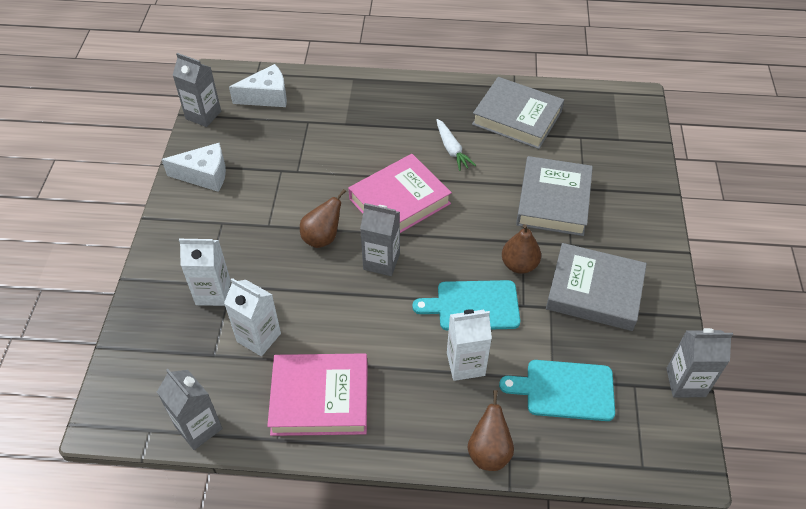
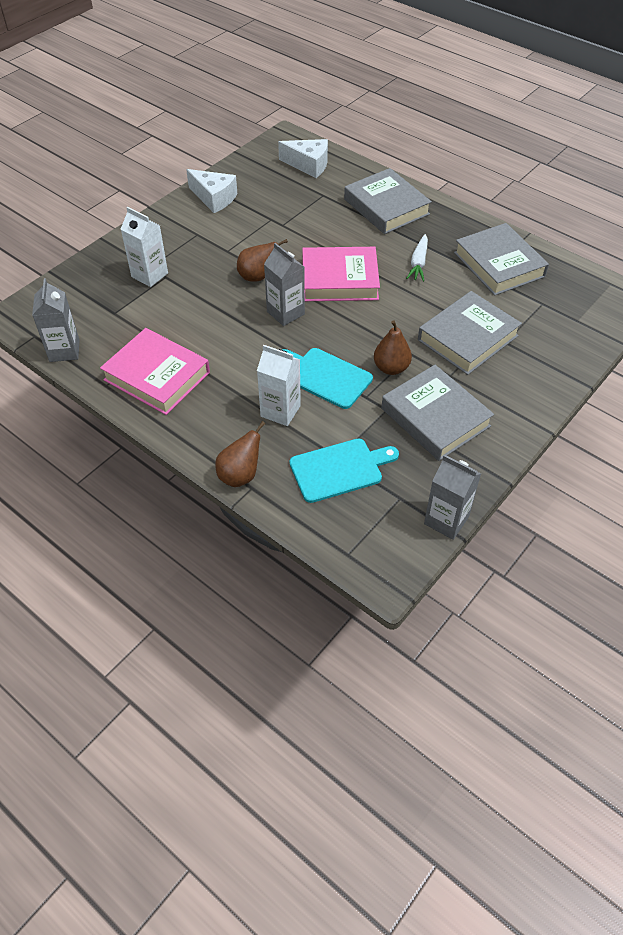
camera: 35 degrees right, 0 degrees up
(203, 115) = (250, 158): grey carton -> none
(259, 337) = (153, 317): white carton -> none
(375, 107) = (386, 207): none -> grey book
(565, 390) = (339, 469): turquoise cutting board -> turquoise cutting board turned 120 degrees clockwise

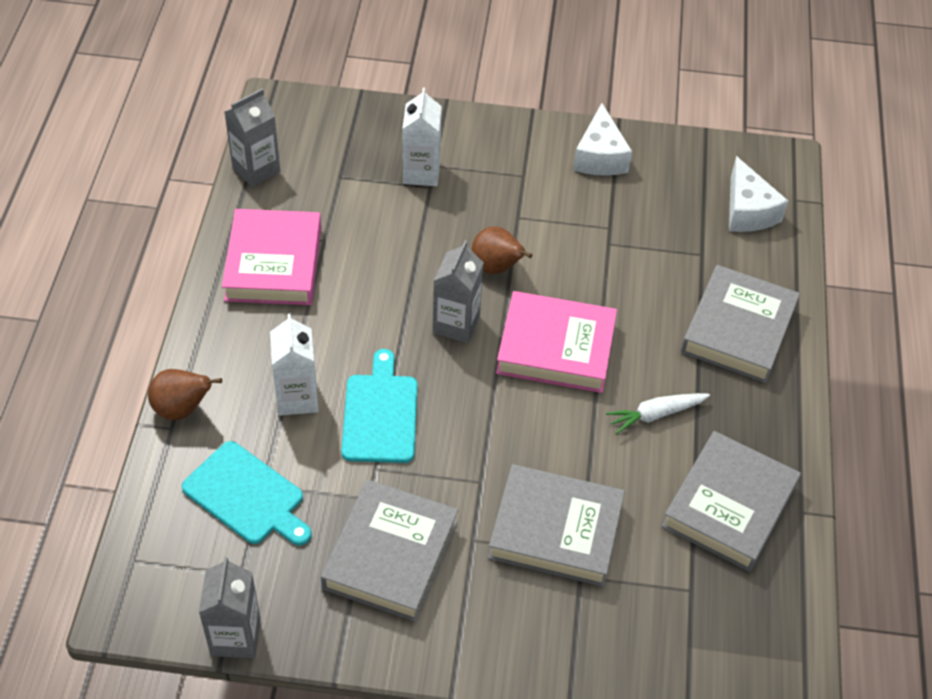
camera: 55 degrees right, 0 degrees up
(339, 280) = (556, 348): pink book -> pink book turned 45 degrees counterclockwise
(391, 368) = (441, 472): brown pear -> none

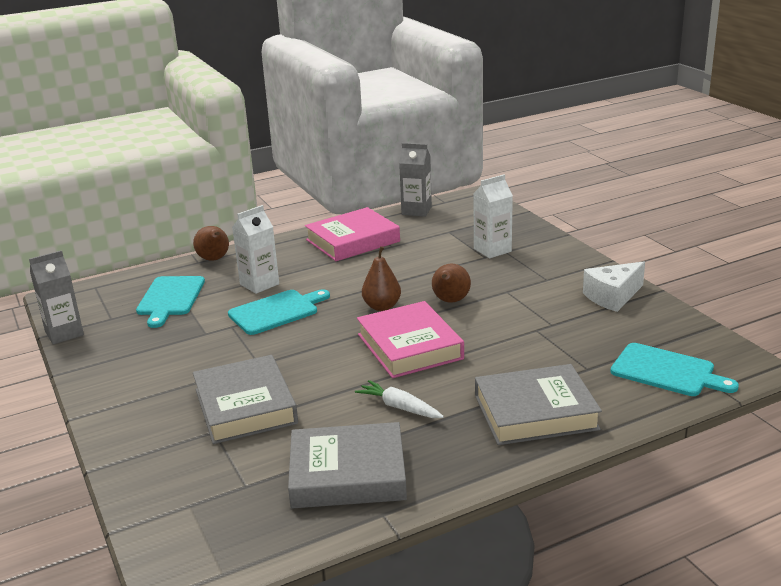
camera: 60 degrees right, 25 degrees down
(390, 555) = (167, 356): grey book -> none
(456, 324) = (382, 307): grey carton -> brown pear
(747, 211) = (667, 371): white cheese -> turquoise cutting board

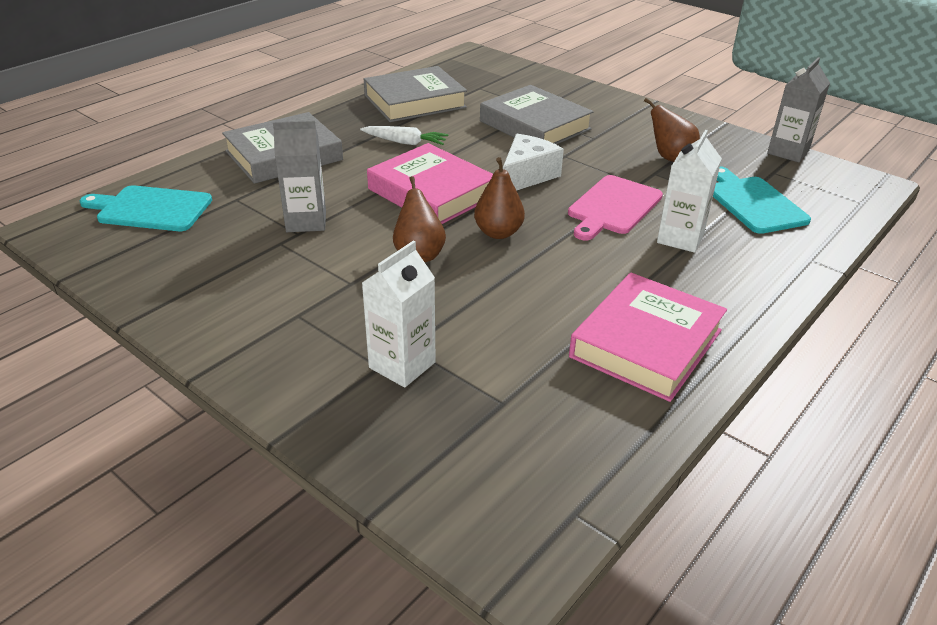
camera: 155 degrees right, 10 degrees up
(214, 259) = (796, 267): brown pear -> brown pear (670, 158)
(276, 311) = (613, 207): turquoise cutting board -> pink cutting board
(416, 211) = (609, 461): grey carton -> grey carton (306, 221)
(612, 297) = (199, 299): white cheese -> white cheese (527, 176)

